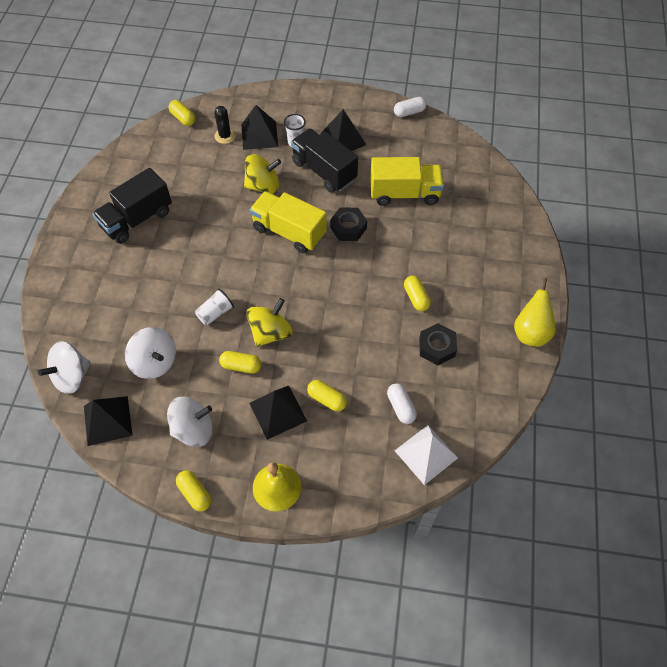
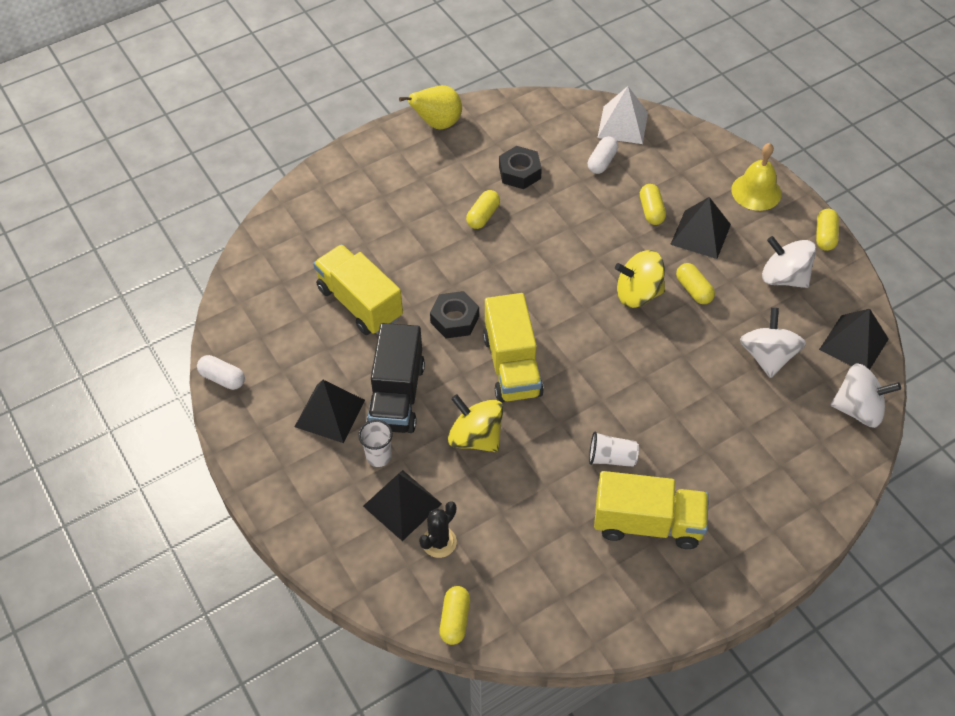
camera: 130 degrees left, 5 degrees down
(137, 219) = (647, 523): black truck -> yellow truck
(215, 313) = (668, 352): white cup -> white cup (611, 458)

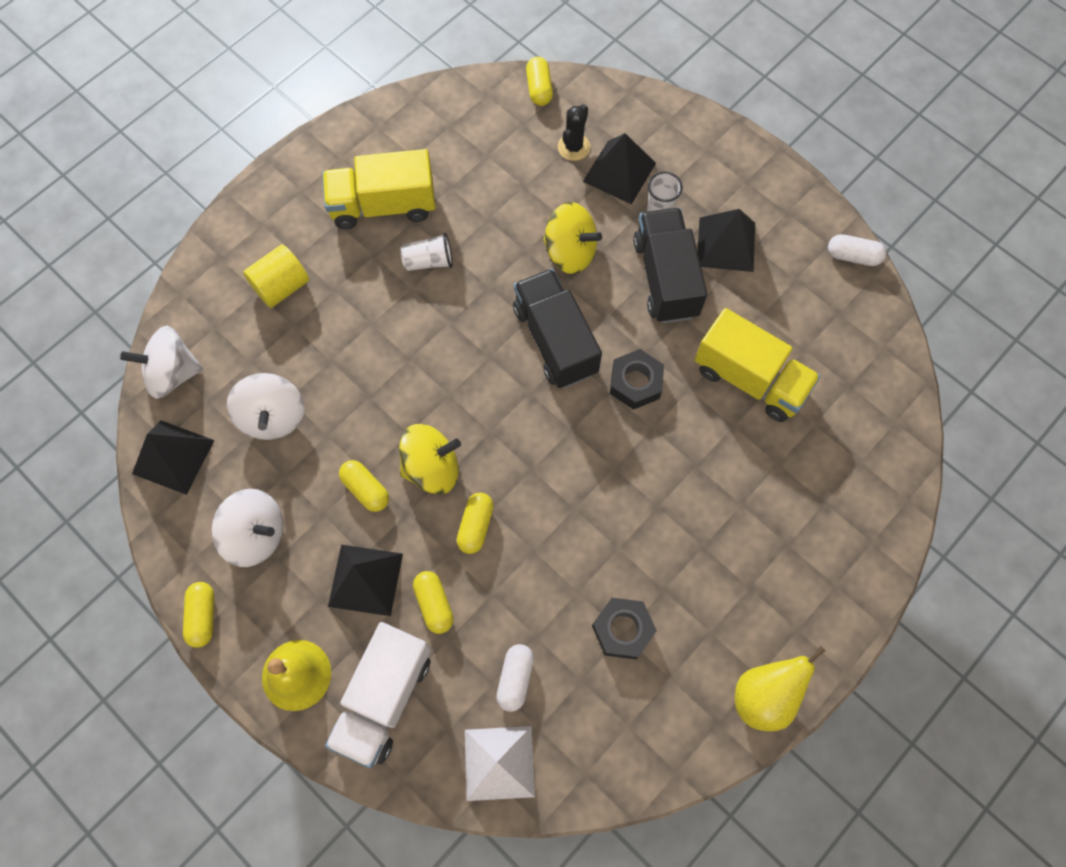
camera: 165 degrees right, 15 degrees up
(483, 216) = (649, 542): yellow capsule -> yellow capsule (475, 526)
(512, 365) = (555, 340): yellow truck -> black truck
(695, 169) = (384, 698): none -> white truck
(755, 465) = (281, 286): none -> yellow cylinder

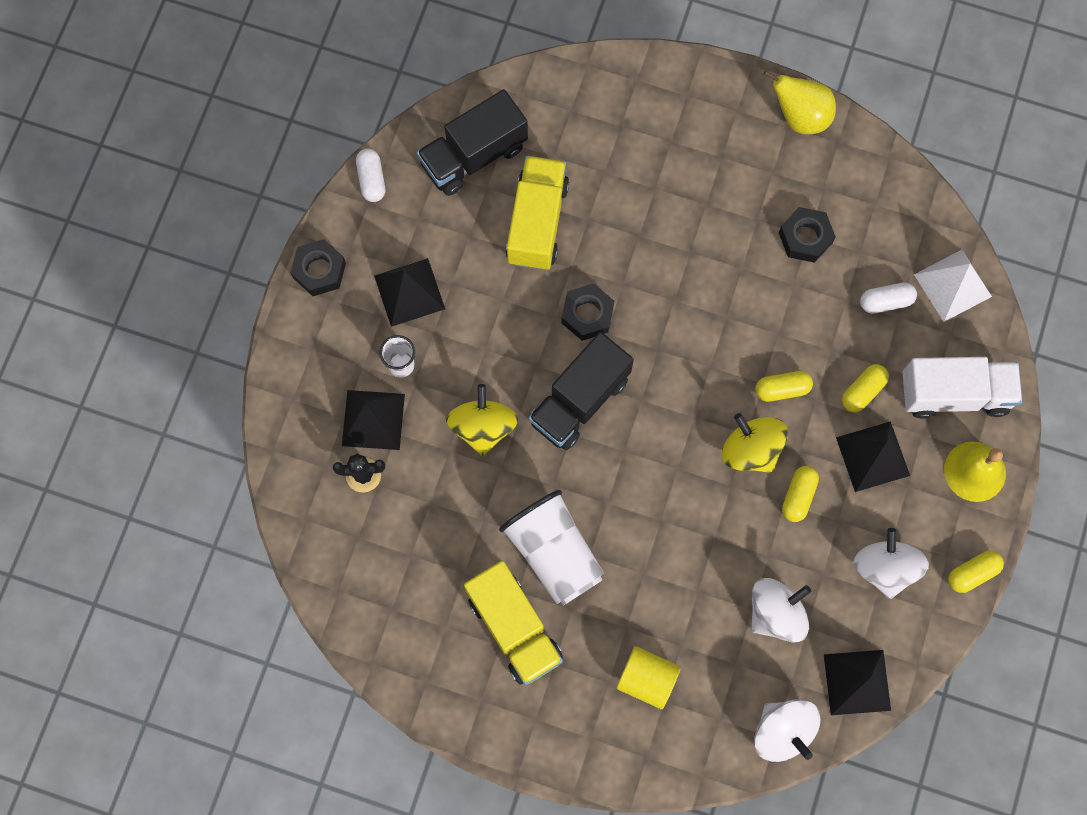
camera: 115 degrees left, 5 degrees up
(428, 261) = (554, 553): white cup -> white cup, size x2.01
(539, 88) = (307, 540): yellow capsule -> none
(665, 278) = (470, 331): black truck -> black truck (473, 155)
(778, 182) = (319, 270): none -> black nut

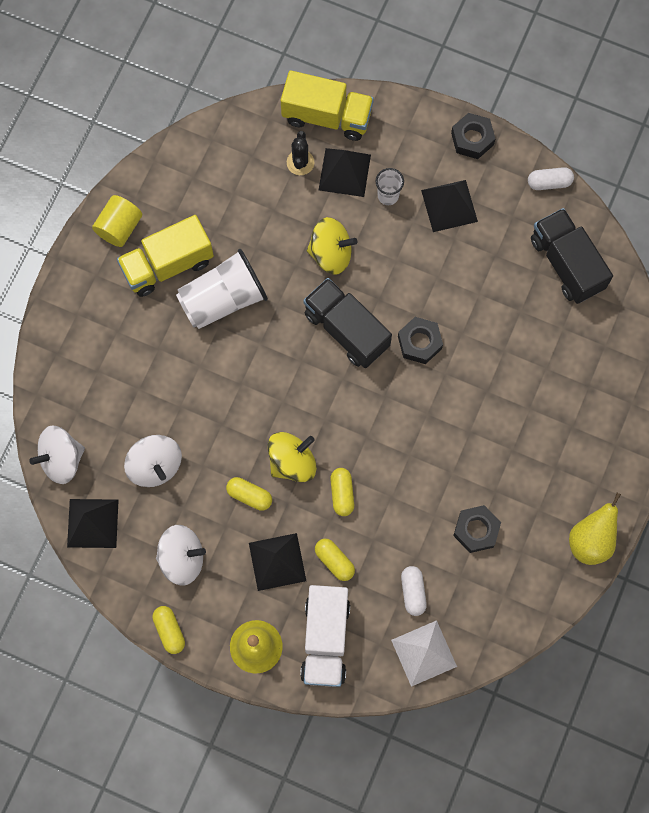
camera: 95 degrees right, 0 degrees up
(537, 222) = (503, 309): yellow truck -> yellow truck (327, 116)
(647, 679) = (116, 360): yellow cylinder -> yellow cylinder (119, 227)

